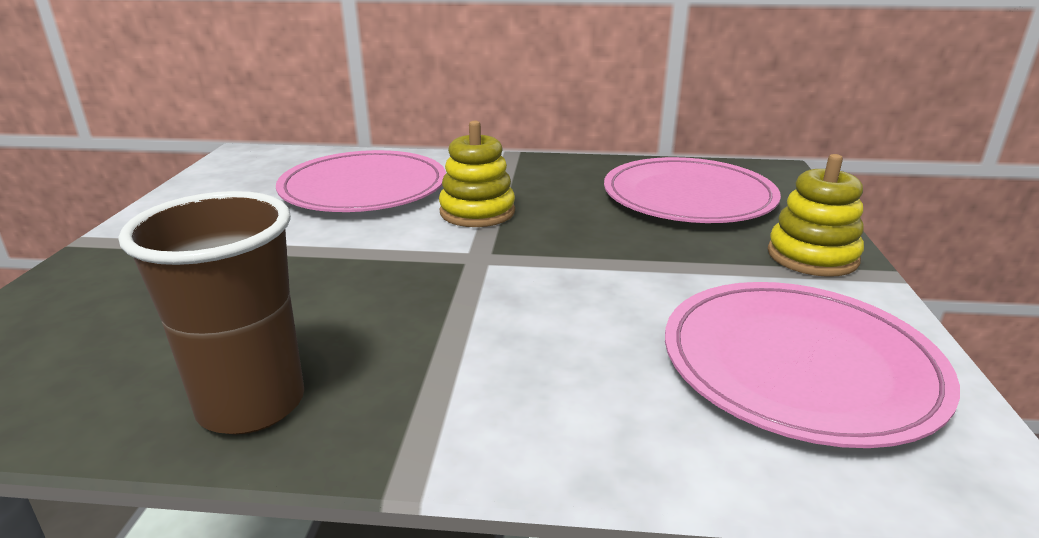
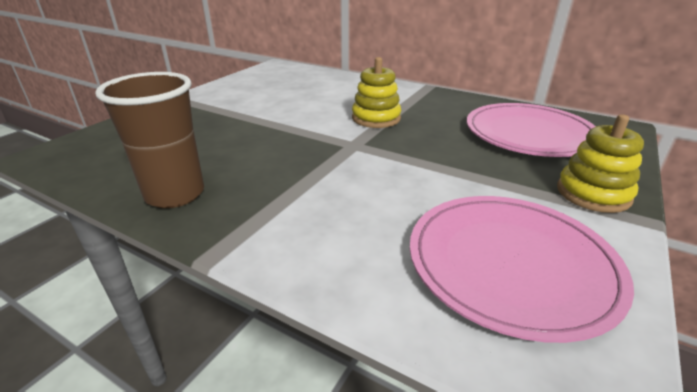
camera: 25 degrees right, 5 degrees up
(364, 188) = (323, 93): pink plate -> none

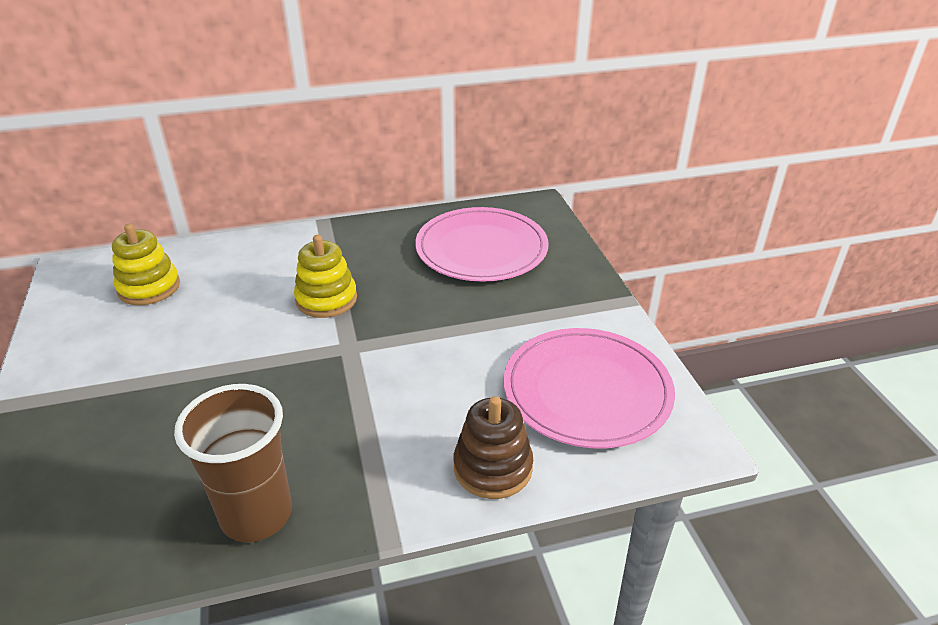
camera: 45 degrees left, 5 degrees up
(344, 264) = (493, 467): none -> brown stacking toy
(593, 193) = (578, 294): yellow stacking toy -> yellow stacking toy (149, 287)

